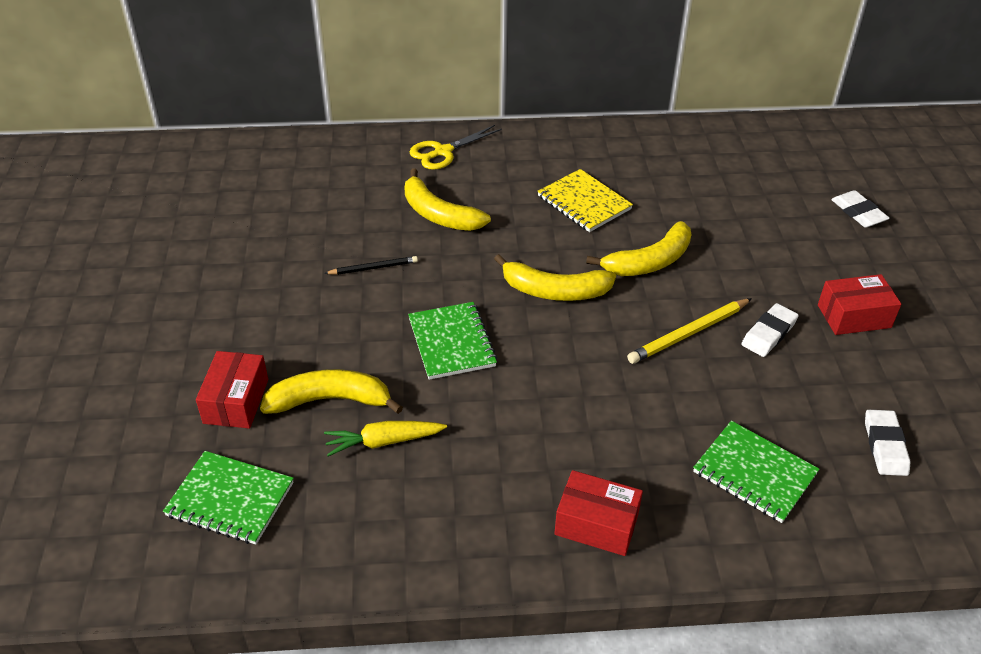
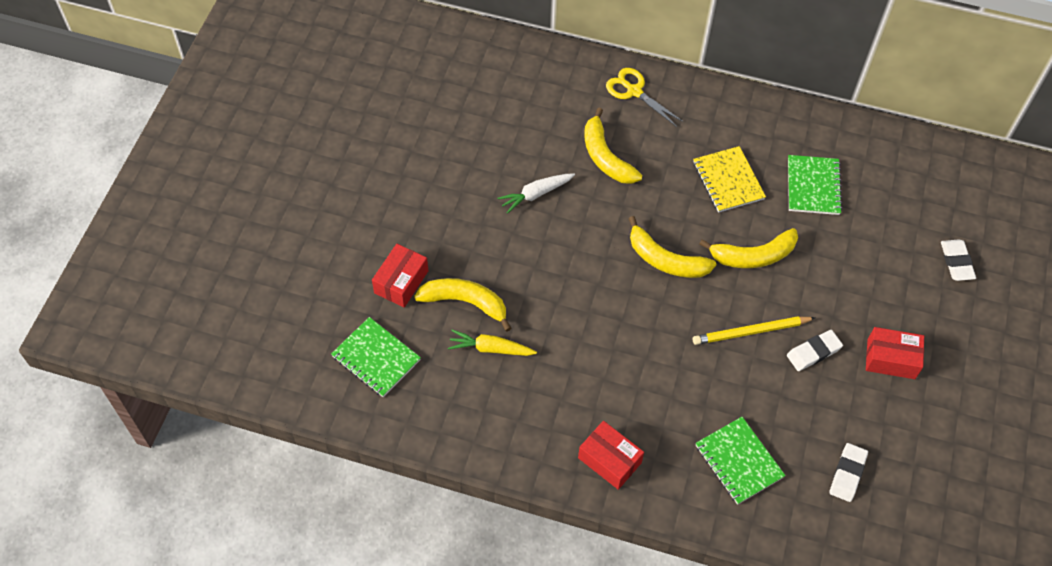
camera: 20 degrees right, 15 degrees up
(373, 268) = (536, 194): black pencil -> white carrot
(443, 152) = (634, 91): yellow scissors -> yellow scissors turned 60 degrees clockwise
(451, 342) = (569, 282): green notebook -> green notebook (813, 186)

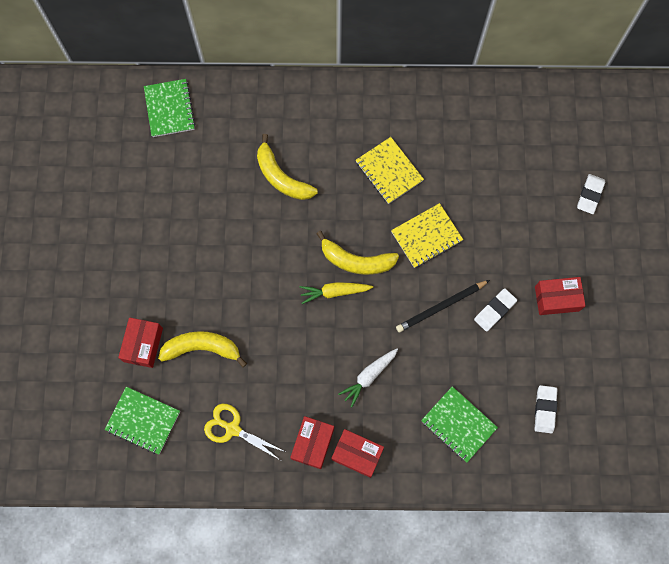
camera: 15 degrees left, 15 degrees up
(491, 348) = (235, 384): yellow carrot -> yellow carrot (334, 292)
(536, 194) = (232, 230): white carrot -> white carrot (369, 376)
(561, 435) = (312, 443): none -> red box
(634, 91) = (289, 106): yellow scissors -> yellow scissors (232, 428)
(751, 332) = (441, 307): yellow pencil -> black pencil
(753, 256) = (426, 236): yellow banana -> yellow notebook
(813, 186) = (460, 157): green notebook -> green notebook (169, 109)
(956, 262) = (590, 195): white eraser -> white eraser turned 45 degrees clockwise

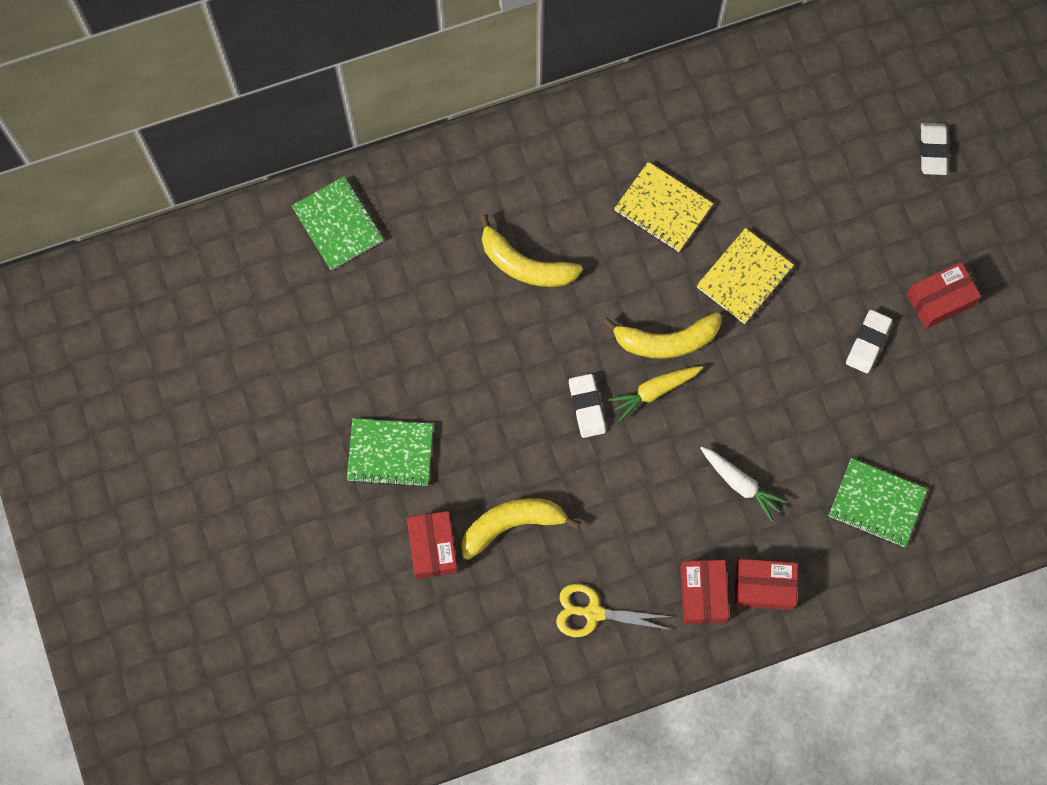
camera: 20 degrees left, 0 degrees up
(143, 421) = (473, 644): green notebook -> green notebook (390, 453)
(369, 376) = (740, 484): white carrot -> white carrot turned 75 degrees counterclockwise
(441, 307) = (798, 362): black pencil -> none
(545, 409) = (977, 446): white eraser -> white eraser (586, 407)

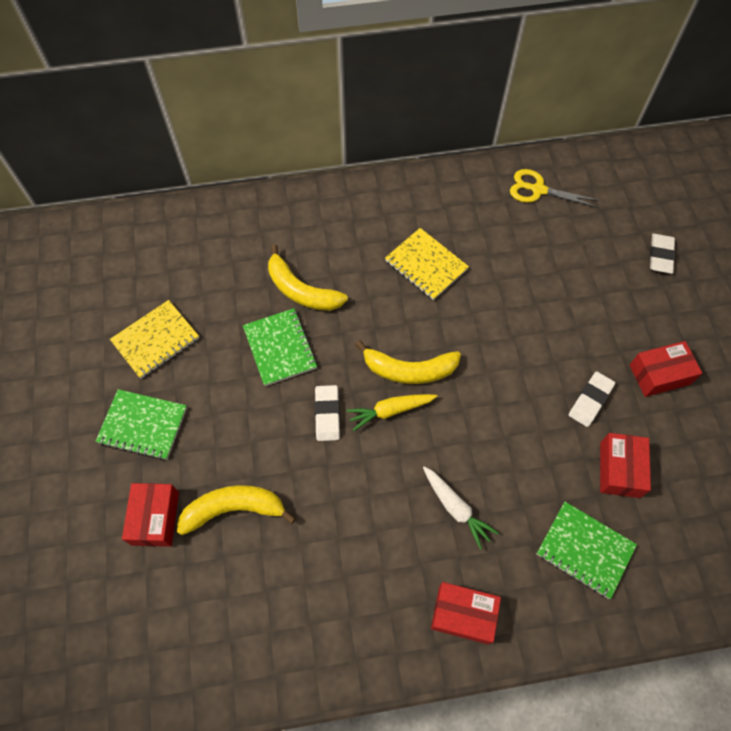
camera: 10 degrees right, 10 degrees down
(338, 224) = (157, 237): green notebook -> green notebook (280, 348)
(593, 612) = (290, 610): yellow scissors -> yellow scissors (538, 190)
(703, 594) = (401, 611): red box -> red box (619, 469)
(744, 277) = (486, 329): yellow notebook -> yellow notebook (156, 340)

